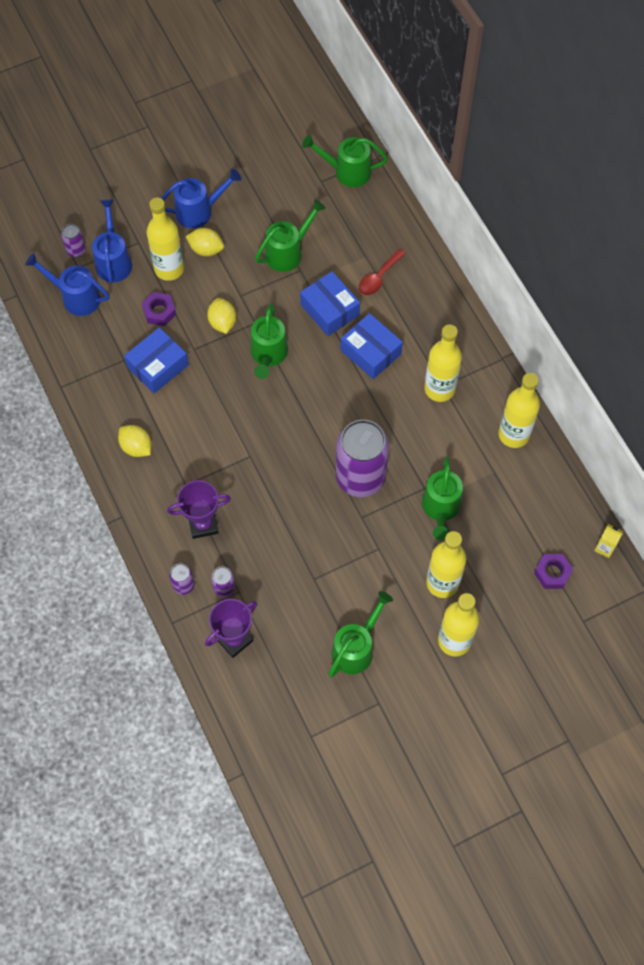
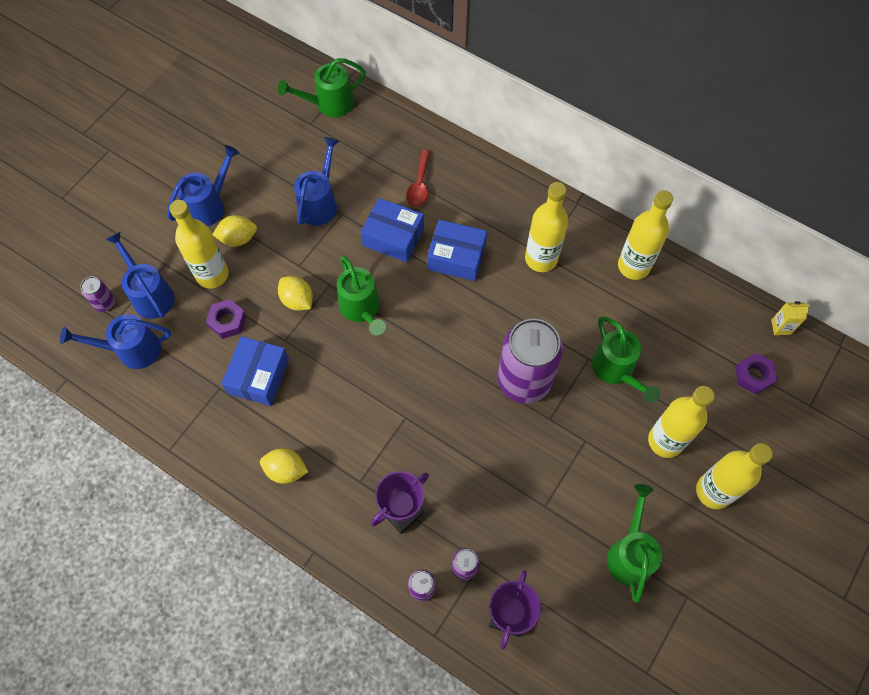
camera: 30 degrees left, 0 degrees up
(288, 252) = (320, 202): green watering can -> blue watering can

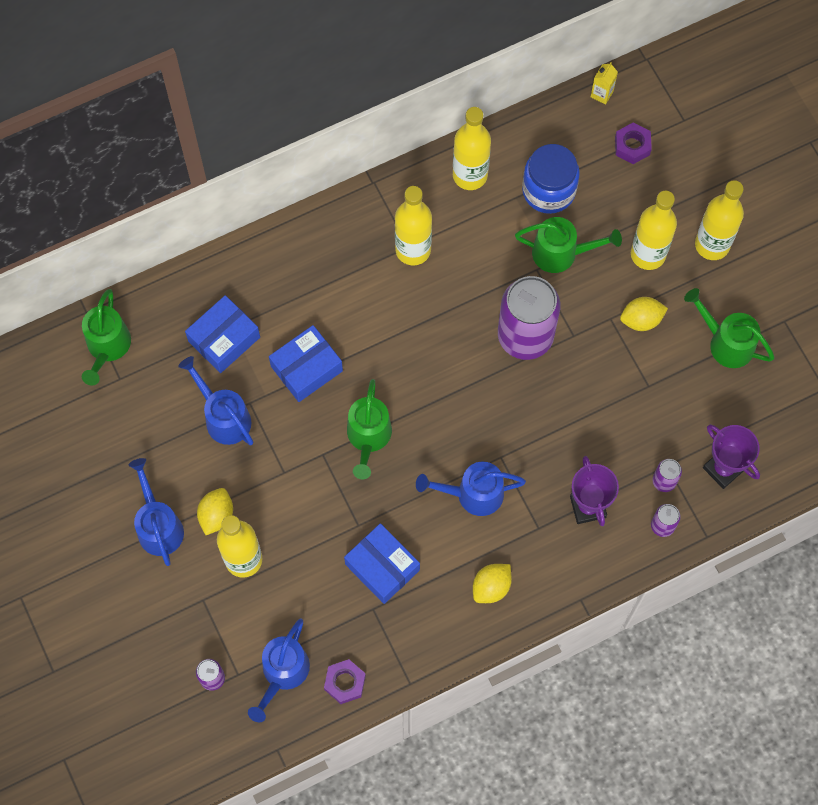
camera: 60 degrees left, 5 degrees up
(150, 294) = (229, 629): blue watering can -> blue watering can (472, 494)
(227, 321) = (305, 569): purple nut -> purple nut (345, 682)
(297, 300) = (322, 492): yellow lemon -> yellow lemon (641, 320)
(362, 309) = (368, 438): green watering can -> green watering can turned 90 degrees clockwise
(419, 185) = (262, 313): red spoon -> none
(456, 257) = (364, 323): blue box -> blue box (224, 339)
(664, 331) = (548, 190): none -> blue jar

